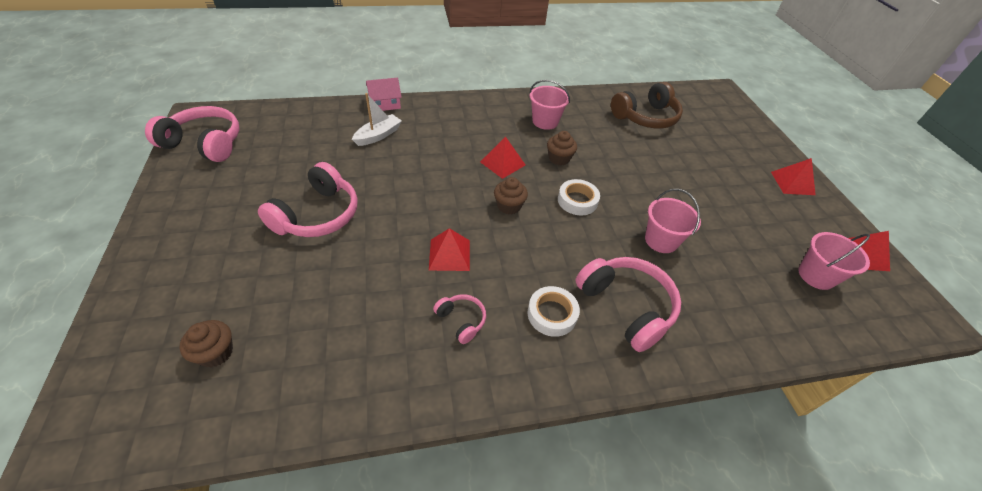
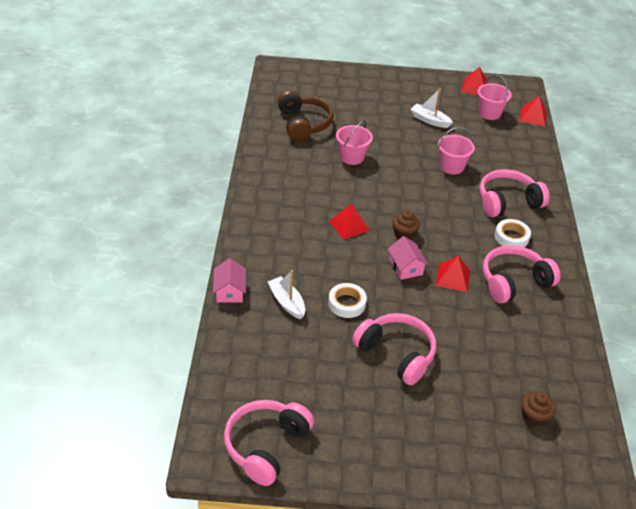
camera: 75 degrees left, 5 degrees down
(453, 211) = (405, 267): none -> pink house
(461, 320) = (514, 282): pink headphones -> pink headphones, size x2.01
(545, 121) = (294, 185): pink bucket -> pink bucket (352, 157)
(559, 158) = (350, 191): brown cupcake -> none
(577, 201) = (404, 195): white tape -> white tape (347, 303)
(740, 213) = (430, 120): none -> white boat
(792, 183) = (403, 84): red pyramid -> red pyramid (533, 116)

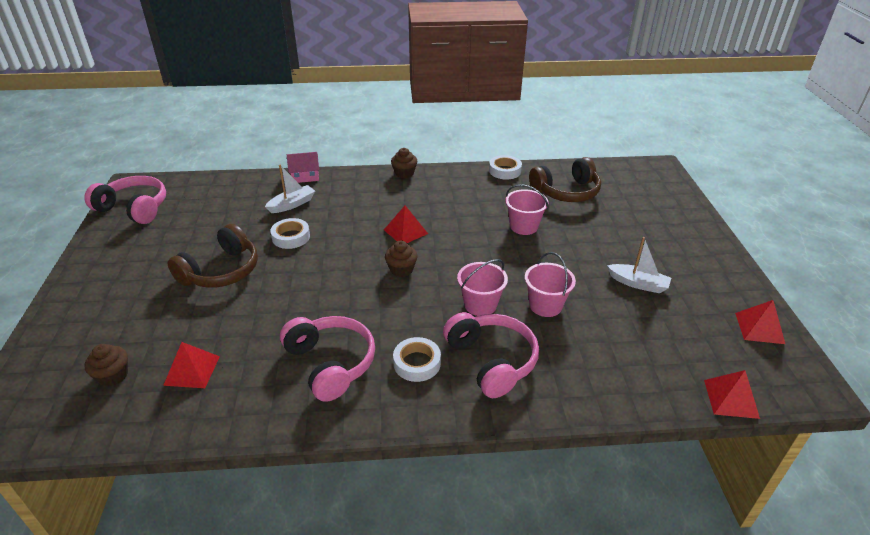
camera: 85 degrees right, 5 degrees down
(245, 215) = (404, 173): none -> brown cupcake
(258, 150) = (505, 171): none -> white tape
(396, 354) = (221, 271): pink headphones -> brown headphones
(405, 267) = (347, 272): pink house -> none
(430, 120) = (638, 283): white boat -> white boat turned 90 degrees clockwise
(452, 277) = (334, 309): red pyramid -> red pyramid (192, 370)
(489, 113) = (700, 344): pink bucket -> pink bucket (480, 305)

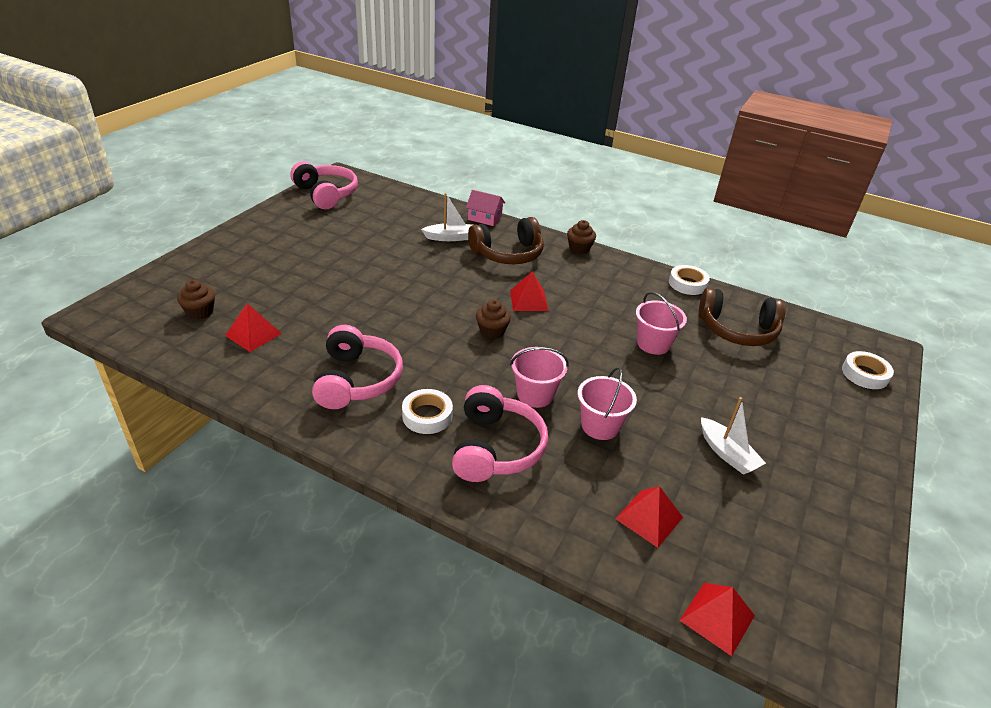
camera: 30 degrees right, 0 degrees up
(221, 271) = (344, 269): brown headphones -> brown headphones (508, 254)
(291, 237) = (423, 264): white tape -> white tape (865, 374)
(759, 328) = (835, 570): red pyramid -> red pyramid (649, 518)

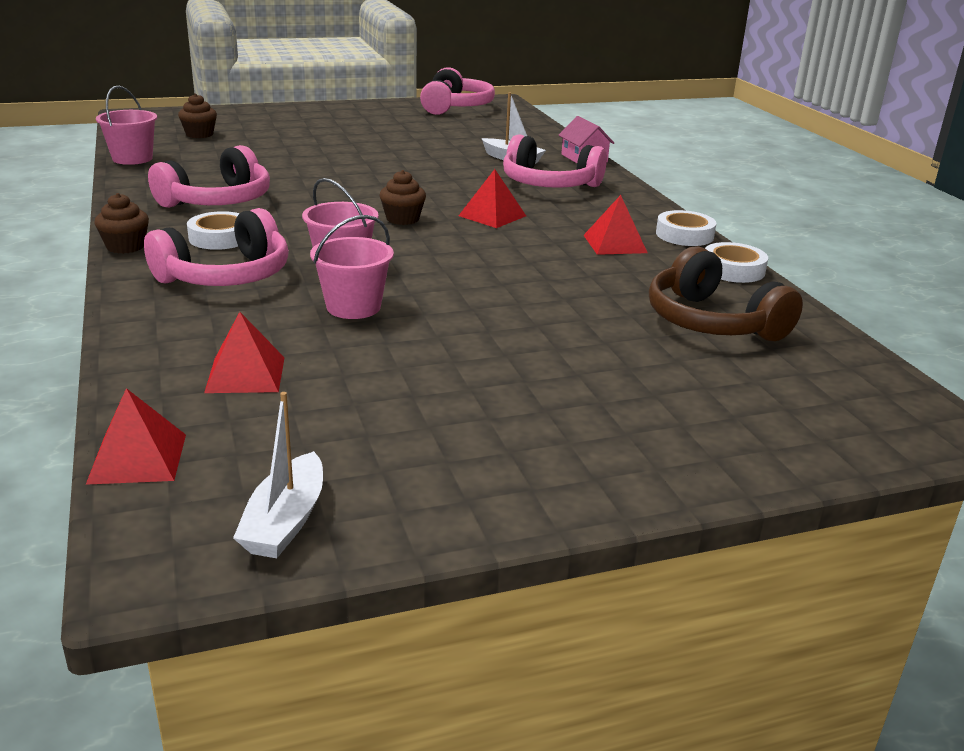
camera: 45 degrees right, 10 degrees down
(253, 334) = (206, 155): red pyramid -> red pyramid (615, 244)
(508, 254) = (549, 184): brown headphones -> pink headphones
(579, 248) = (647, 205): brown cupcake -> brown cupcake (125, 246)
(653, 344) = (562, 288): pink bucket -> pink bucket (132, 158)
(727, 453) = (443, 384): white boat -> white boat (285, 521)
(865, 374) = (834, 430): white tape -> white tape (684, 235)

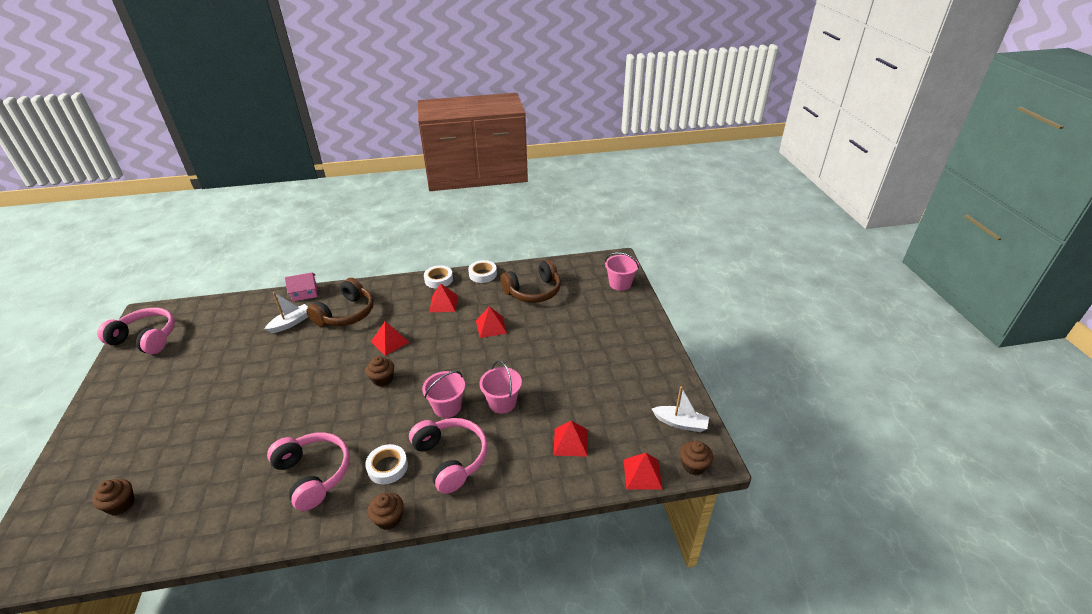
camera: 80 degrees left, 10 degrees up
(132, 158) = (172, 548): pink bucket -> pink bucket (620, 284)
(140, 535) = (693, 465): none -> brown cupcake
(549, 184) = (346, 313): pink headphones -> brown headphones
(566, 286) = (491, 326): none -> red pyramid

